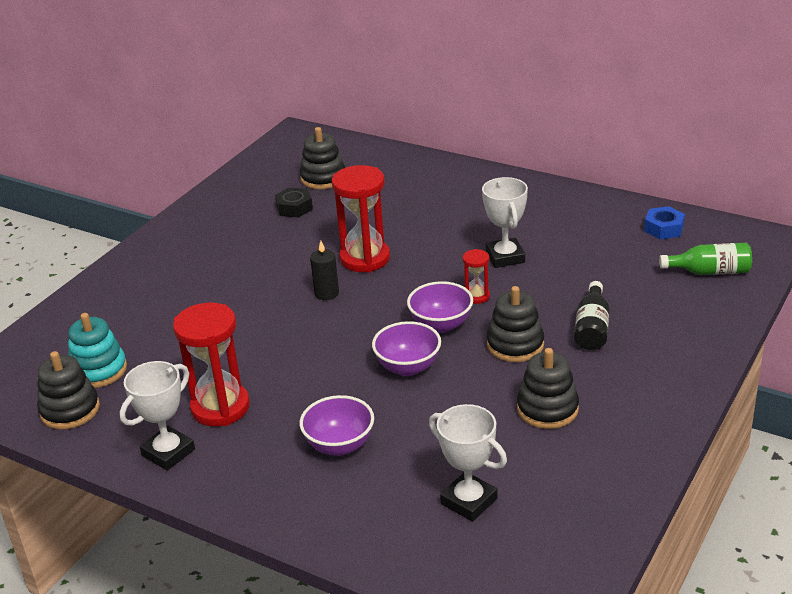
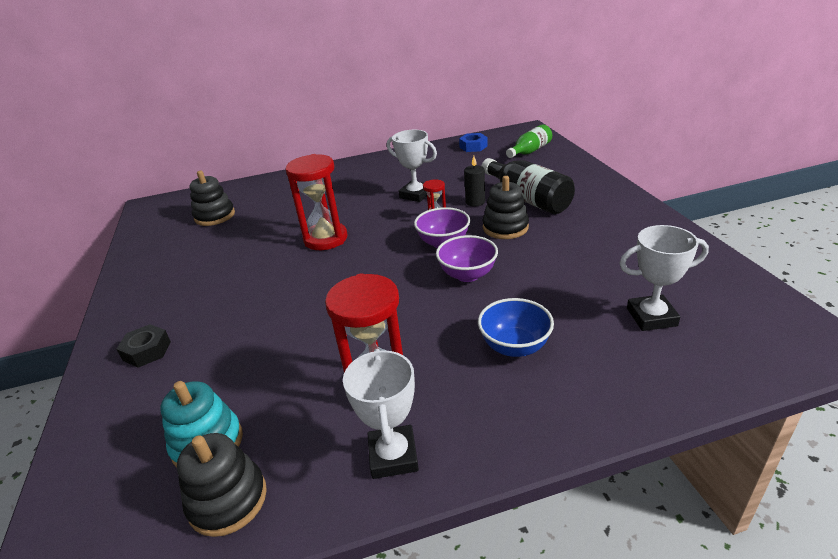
camera: 45 degrees left, 0 degrees up
(294, 208) = (219, 240): black nut -> black nut (147, 351)
(326, 293) = (332, 270): black candle -> black candle (475, 202)
(339, 445) = (514, 346): purple bowl -> blue bowl
(547, 409) = (586, 244): black stacking toy -> none
(592, 328) = (527, 199): black bottle -> black bottle, size x1.56

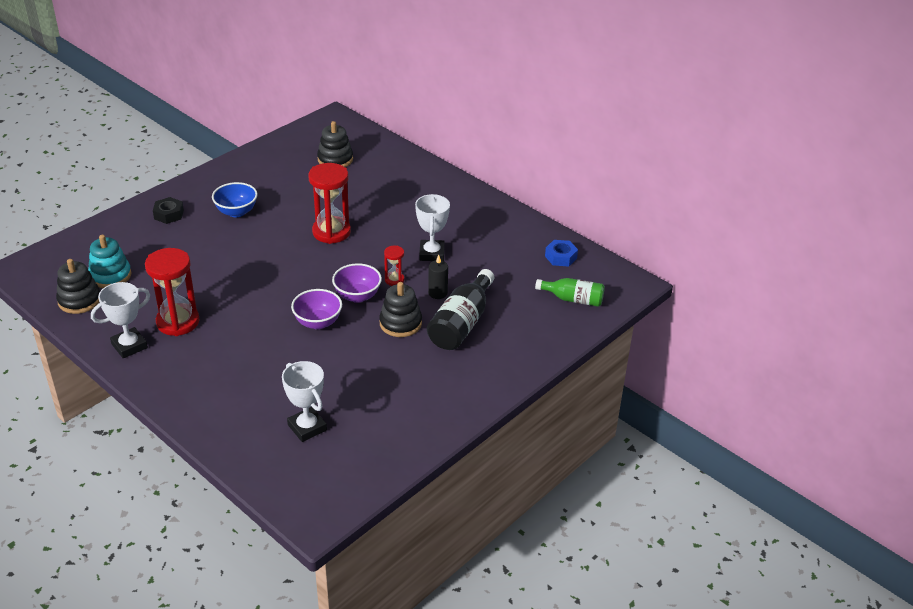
camera: 55 degrees right, 5 degrees up
(514, 346) = (243, 368): blue bowl -> blue bowl (236, 212)

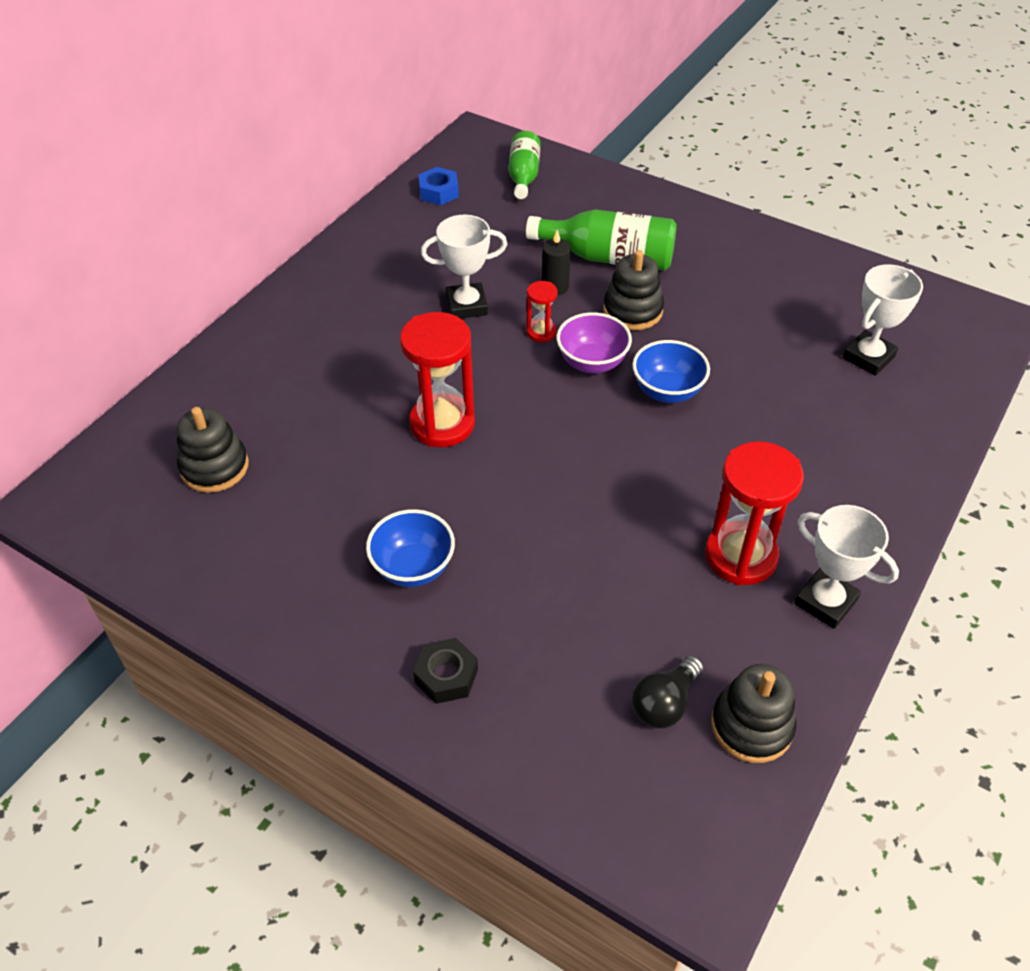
camera: 100 degrees left, 10 degrees up
(110, 276) = (664, 703): turquoise stacking toy -> black light bulb
(318, 322) = (667, 391): purple bowl -> blue bowl
(461, 323) = (609, 258): black bottle -> green bottle

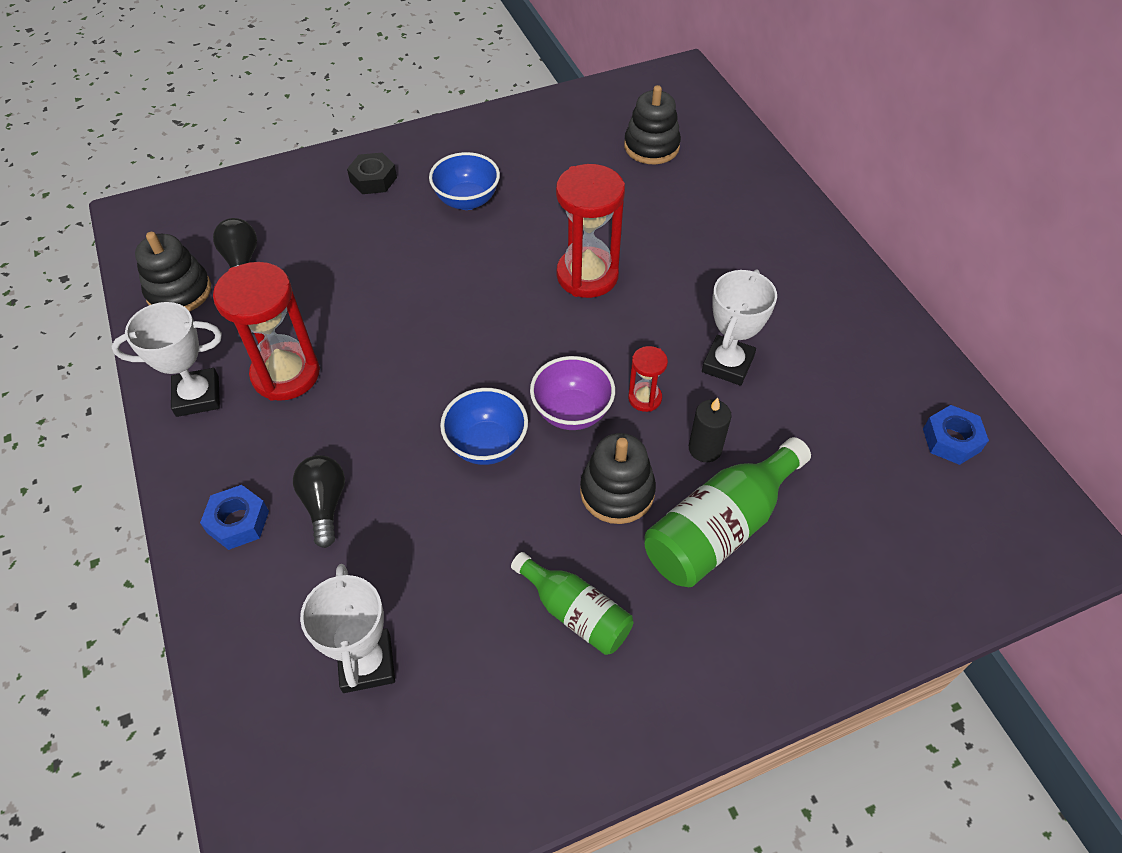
camera: 125 degrees right, 5 degrees up
(523, 176) = (943, 542): green bottle -> green bottle (575, 612)
(808, 447) = (325, 504): none -> black light bulb
(876, 485) = (238, 522): none -> blue nut

